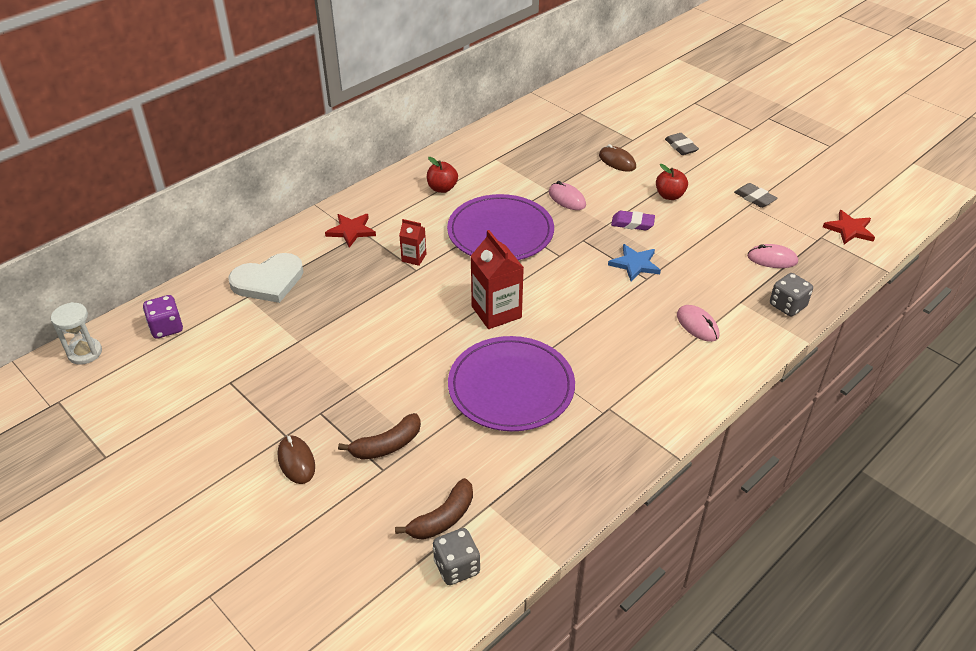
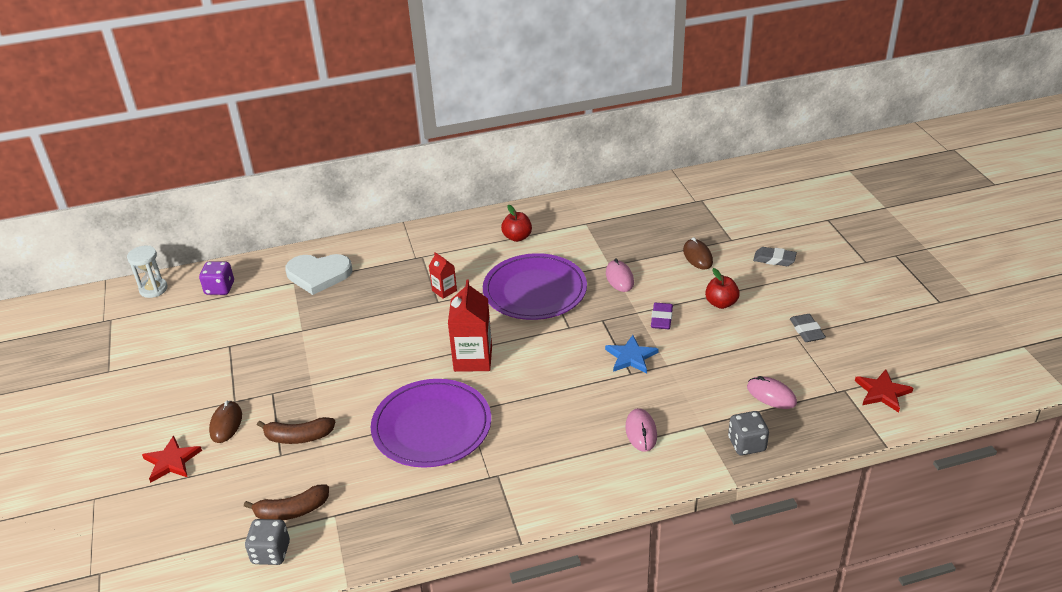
camera: 30 degrees right, 5 degrees down
(351, 231) = (413, 252): red star -> red star (172, 461)
(632, 223) = (661, 319): purple eraser -> purple eraser turned 60 degrees clockwise
(681, 147) = (774, 259): grey eraser -> grey eraser turned 75 degrees counterclockwise

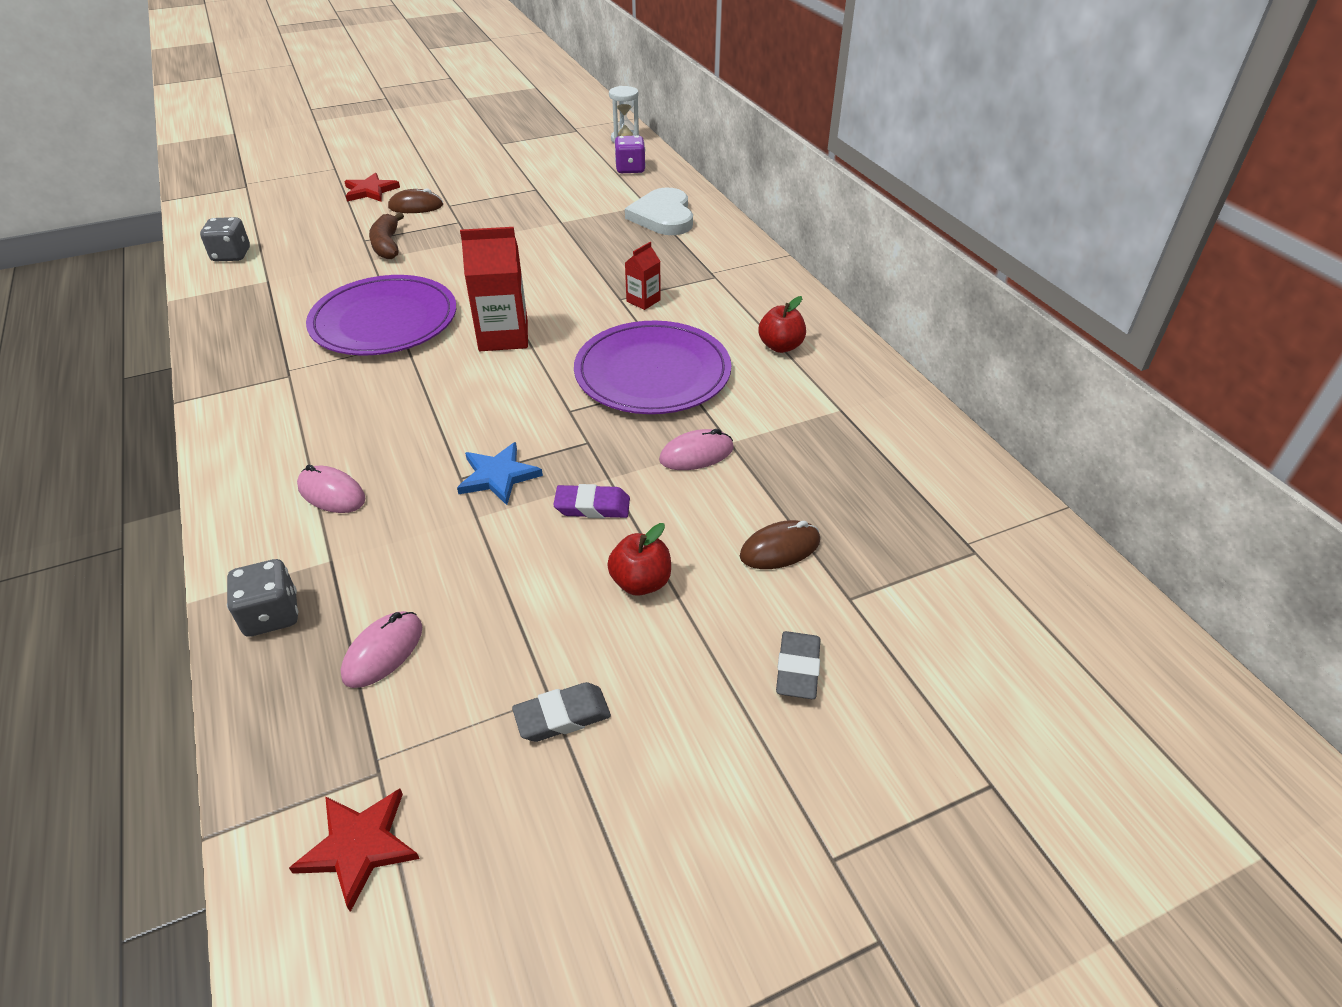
camera: 80 degrees right, 5 degrees up
(292, 511) = (282, 257): brown banana -> none
(641, 432) = (331, 493): pink mouse -> pink mouse turned 45 degrees clockwise

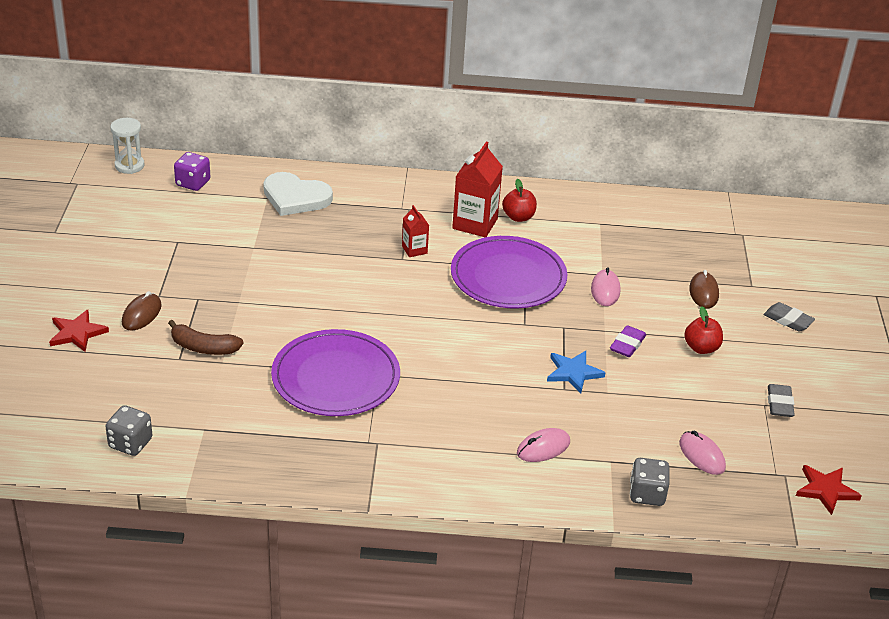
camera: 65 degrees left, 5 degrees down
(503, 336) = (409, 326): red carton -> red carton (475, 224)

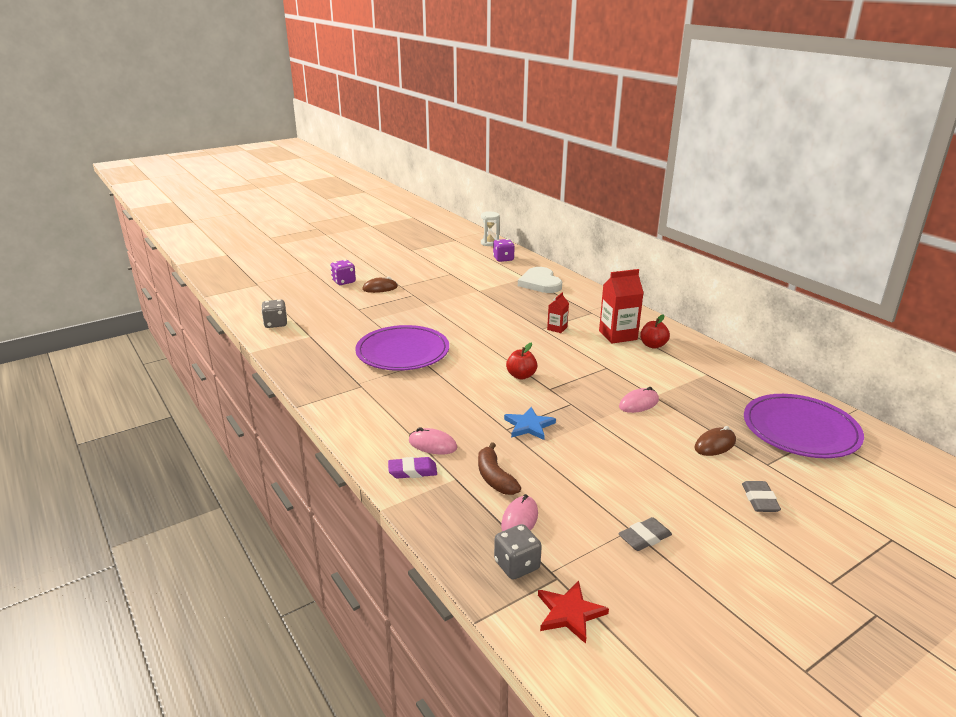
camera: 55 degrees right, 10 degrees down
(77, 333) = (344, 281): red star -> purple dice
(203, 347) = (376, 311): brown banana -> brown banana (495, 478)
(508, 277) = (586, 365): purple plate -> purple plate (800, 430)
(627, 344) = (595, 435): purple eraser -> purple eraser (412, 471)
(647, 494) = (439, 510): grey dice -> grey dice (517, 565)
(701, 348) = (647, 469): red apple -> red apple (521, 376)

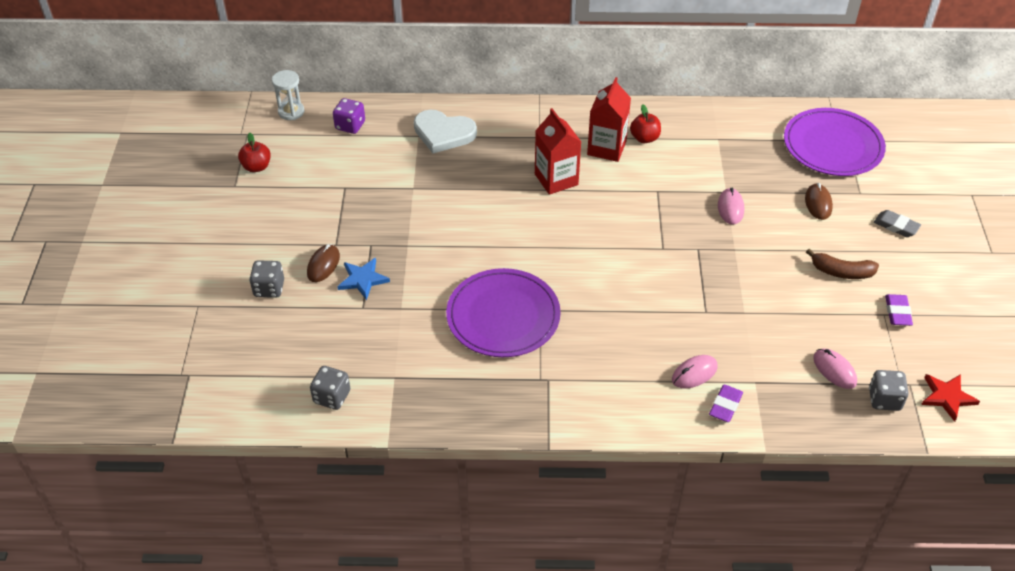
camera: 55 degrees left, 20 degrees up
(344, 281) = (269, 288): purple dice -> grey dice
(495, 478) = (771, 356): brown banana -> brown banana (841, 272)
(521, 376) = (625, 254): red apple -> red apple (256, 167)
(529, 426) = (712, 295): blue star -> blue star (363, 279)
(557, 328) = (556, 179): red carton -> red carton, size x1.85
(644, 538) = (897, 312): grey eraser -> purple eraser

